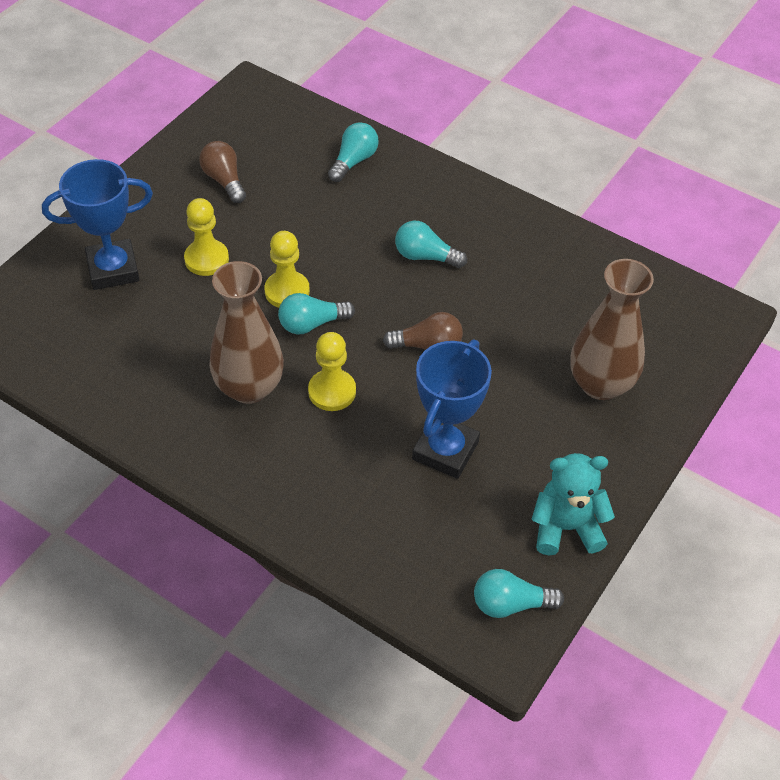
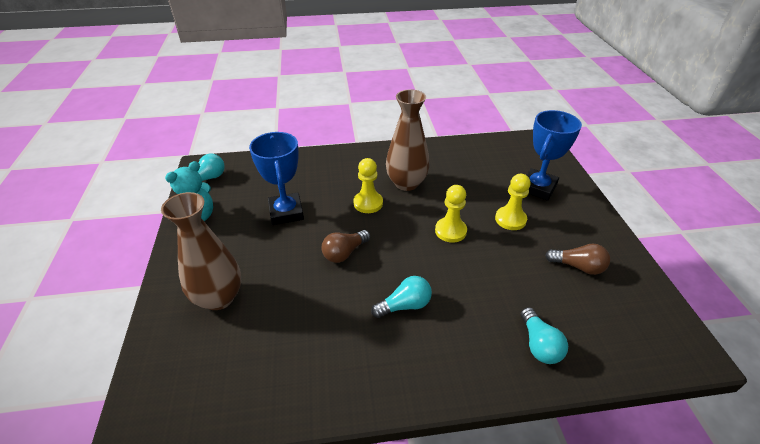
camera: 140 degrees right, 10 degrees down
(312, 324) = (416, 224): turquoise light bulb -> none

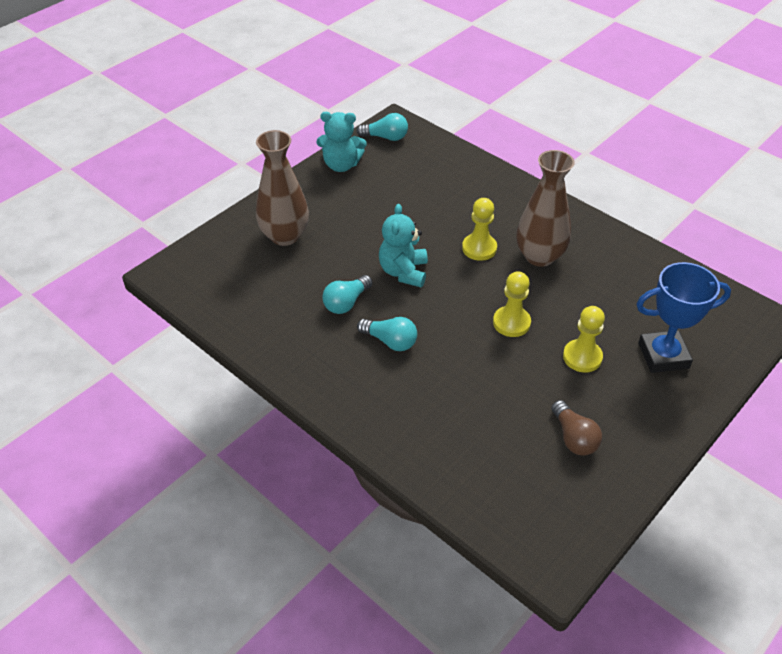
camera: 50 degrees right, 5 degrees up
(286, 212) = (405, 208): blue trophy -> none
(344, 253) = (403, 272): brown light bulb -> turquoise teddy bear
(539, 344) = (442, 448): turquoise light bulb -> turquoise light bulb (346, 303)

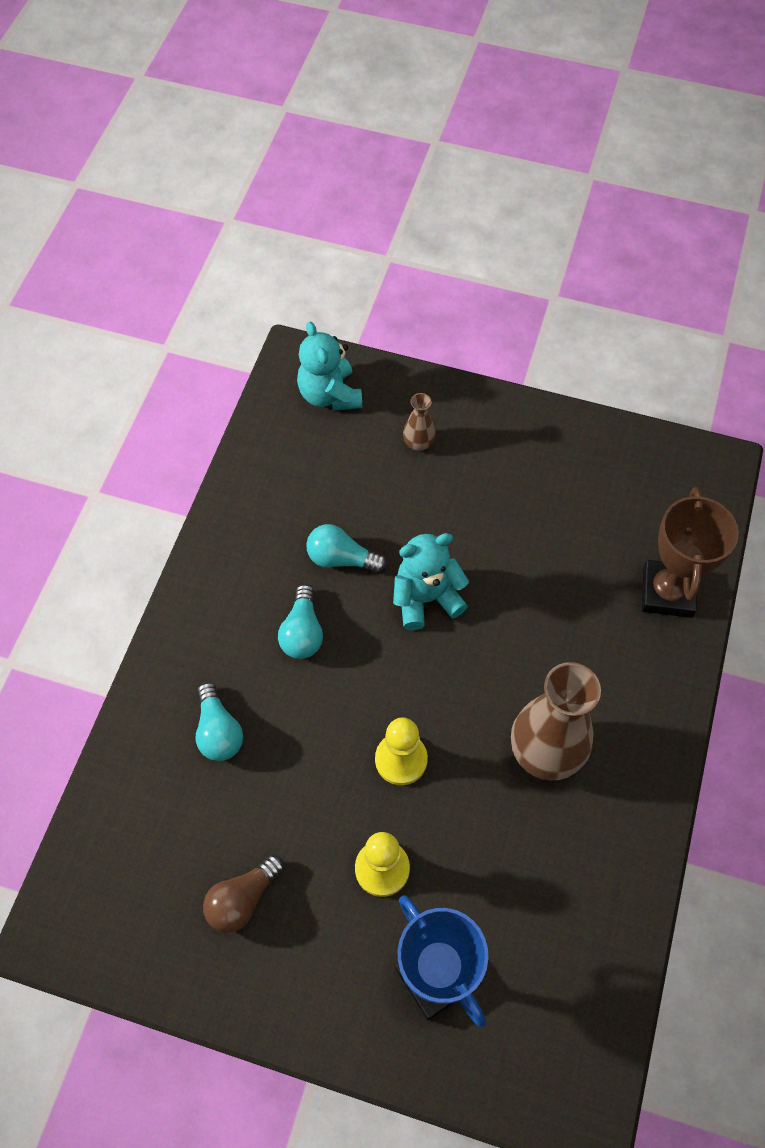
camera: 65 degrees right, 15 degrees up
(285, 236) = (418, 443): brown vase -> brown vase, size x0.47
(341, 165) = (585, 443): turquoise teddy bear -> turquoise teddy bear (330, 395)
(385, 137) = (676, 468): turquoise light bulb -> turquoise light bulb (218, 731)
(464, 171) = (667, 592): none -> brown trophy
(479, 248) = (518, 670): yellow pawn -> none

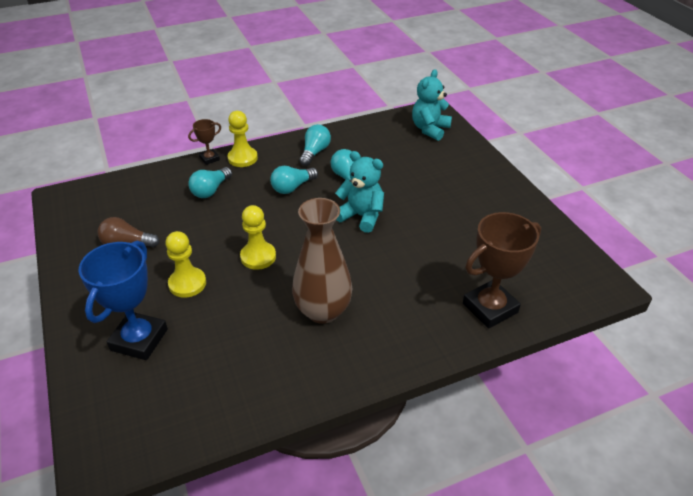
camera: 50 degrees right, 20 degrees down
(143, 689) = (209, 159): none -> brown trophy
(182, 647) = (242, 158): none -> yellow pawn
(253, 555) = (314, 152): none -> turquoise light bulb
(418, 443) = (445, 168): brown vase -> none

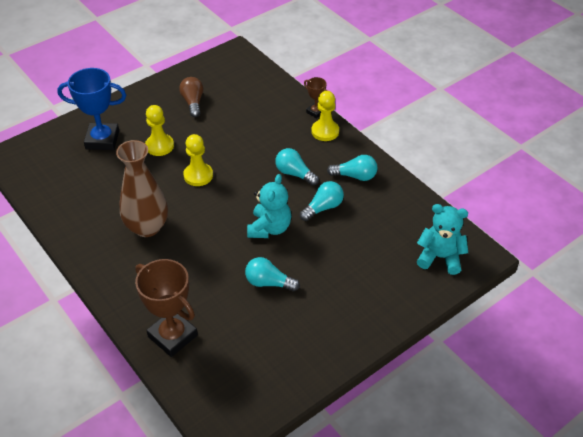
camera: 75 degrees right, 5 degrees up
(211, 190) = (272, 125): turquoise light bulb -> turquoise light bulb (269, 283)

